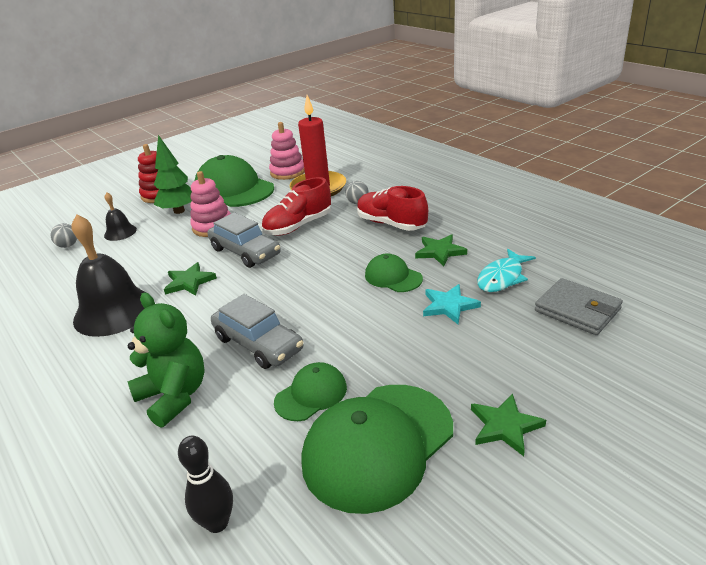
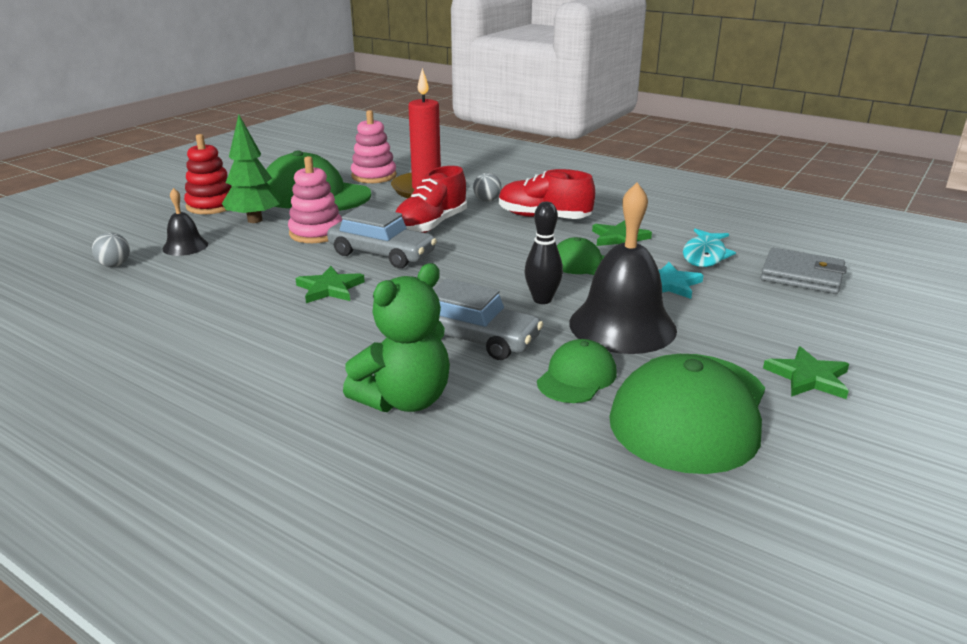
camera: 20 degrees left, 5 degrees down
(113, 311) = (245, 326): black bell -> black bell (622, 326)
(174, 396) = (404, 400): green teddy bear -> green teddy bear turned 105 degrees clockwise
(217, 523) = (562, 509): black bowling pin -> black bowling pin (542, 299)

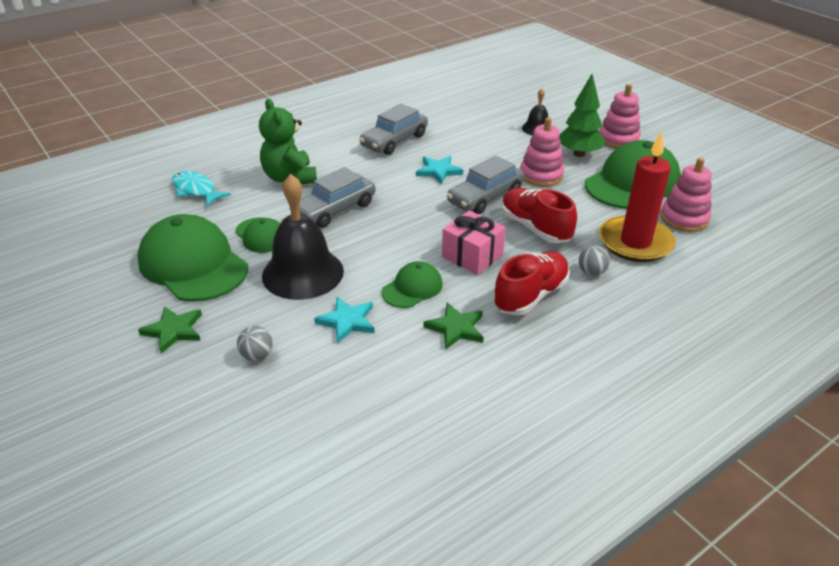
camera: 110 degrees right, 10 degrees up
(115, 265) = (516, 108): grey ball -> grey ball (257, 355)
(212, 205) = (618, 139): red stacking toy -> pink stacking toy
(242, 336) = (394, 141): none -> grey car
(329, 288) = (438, 171): green star -> turquoise star
(505, 246) = (472, 256): none -> pink gift
(542, 299) = (365, 249): black bowling pin -> none
(705, 255) = (386, 370): turquoise fish -> turquoise fish (196, 190)
(802, 276) = (303, 419): grey wallet -> none

